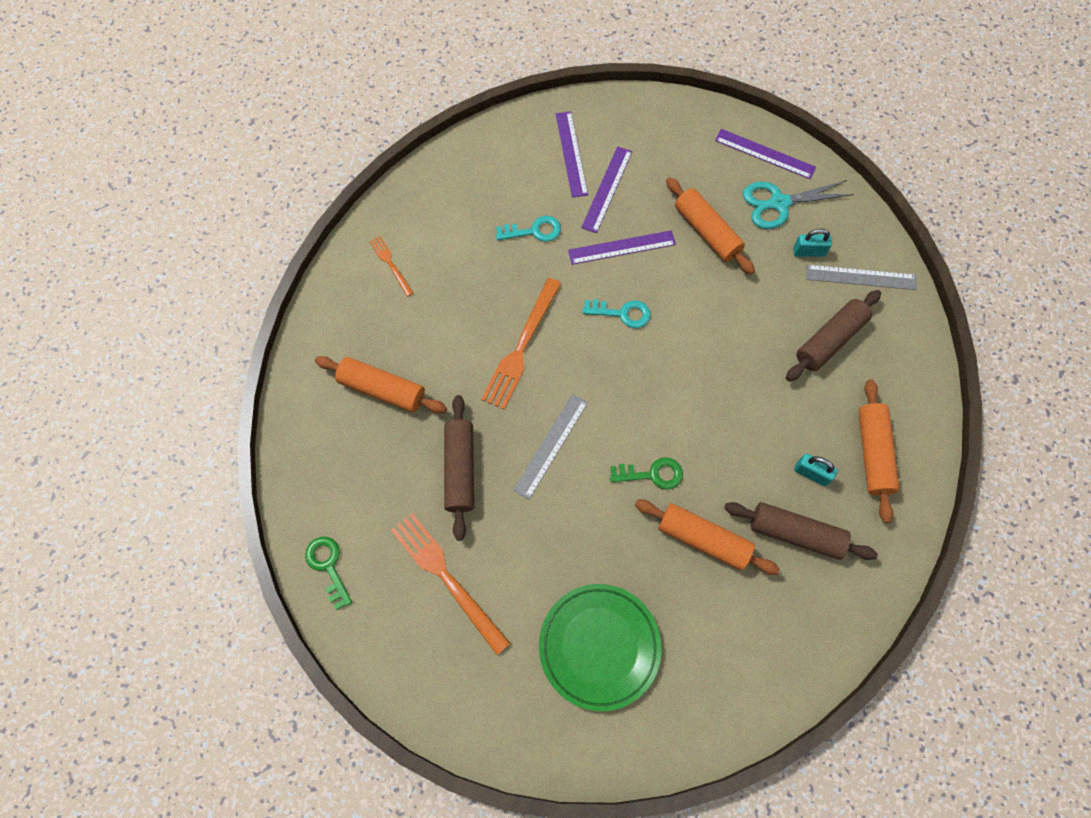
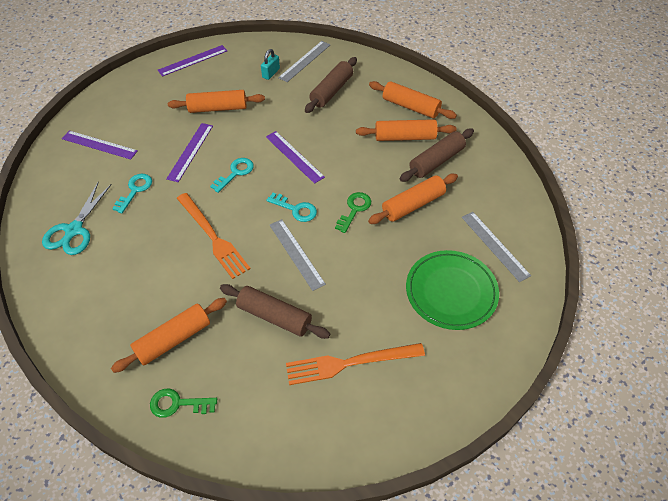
camera: 60 degrees left, 15 degrees down
(328, 566) = (288, 446): green key -> green key (178, 404)
(390, 264) = (78, 287): orange fork -> none
(607, 189) = (143, 139): purple ruler -> purple ruler (294, 156)
(611, 409) = (295, 209): none -> turquoise key
(701, 671) = (495, 245): none -> grey ruler
(778, 203) = (229, 70): turquoise scissors -> turquoise scissors (74, 230)
(811, 473) = (405, 137): turquoise padlock -> orange rolling pin
(829, 340) = (331, 91): brown rolling pin -> brown rolling pin turned 45 degrees clockwise

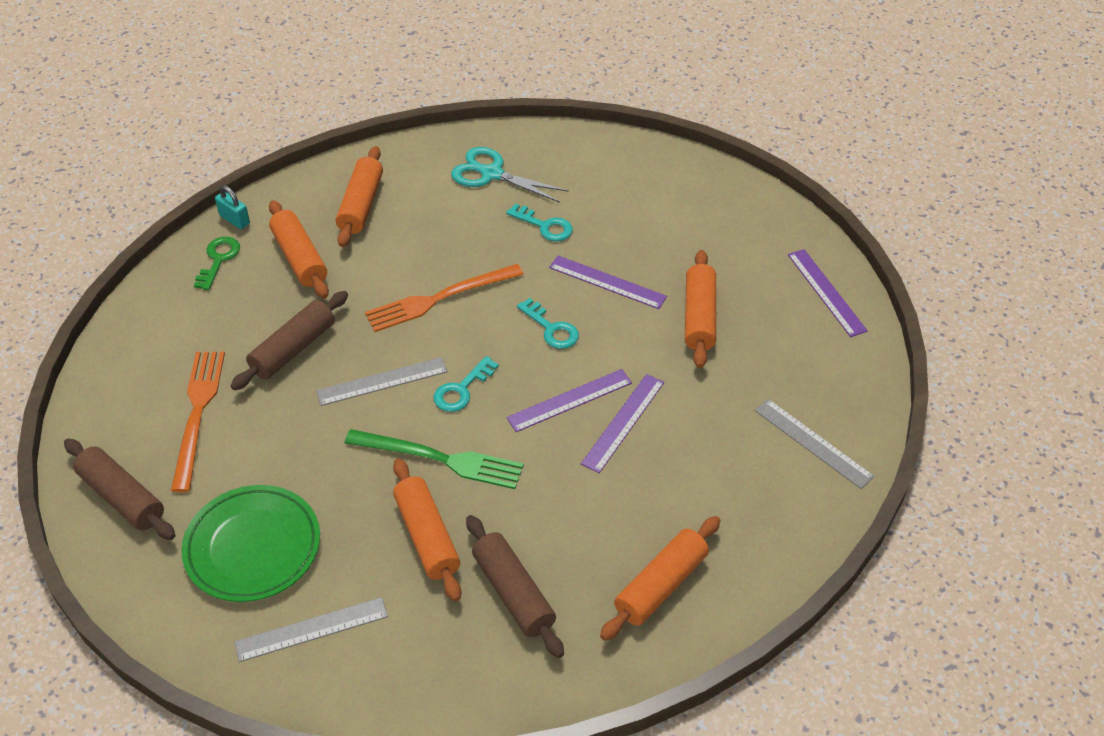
camera: 100 degrees right, 5 degrees down
(99, 145) = (641, 191): purple ruler -> purple ruler (623, 422)
(271, 73) = (782, 391): turquoise padlock -> turquoise padlock (234, 219)
(331, 91) = (722, 471): brown rolling pin -> brown rolling pin (122, 497)
(354, 209) = (440, 459): green key -> green fork
(405, 137) = (582, 559): orange rolling pin -> orange rolling pin (361, 205)

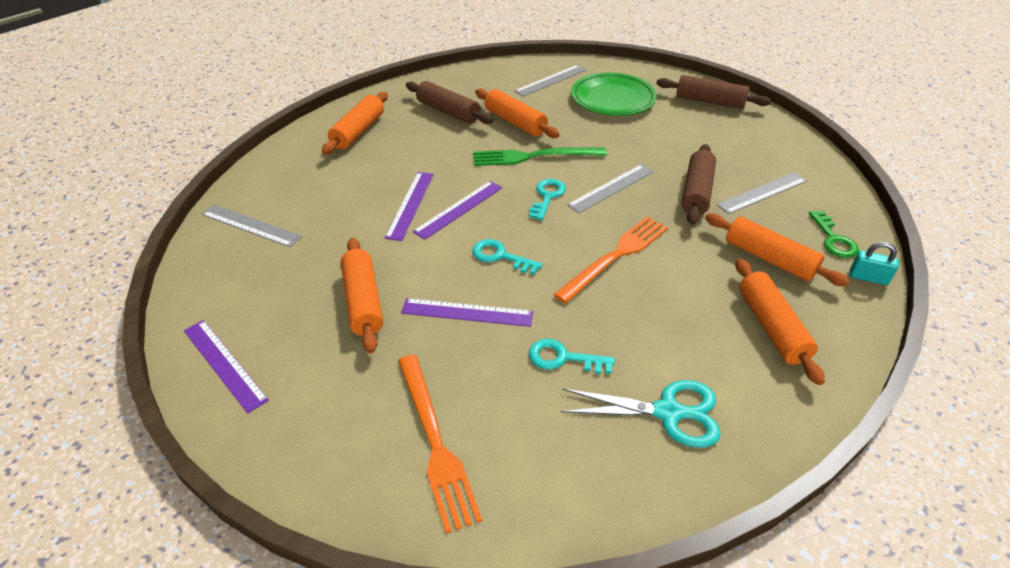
camera: 160 degrees right, 5 degrees down
(198, 413) = (716, 144): orange fork -> orange fork (435, 442)
(225, 328) = (762, 193): none -> grey ruler

